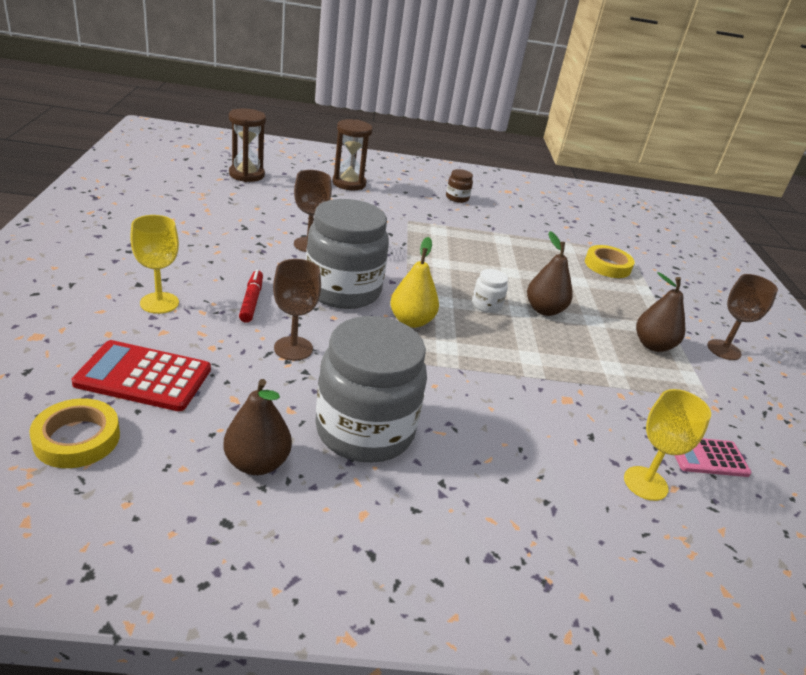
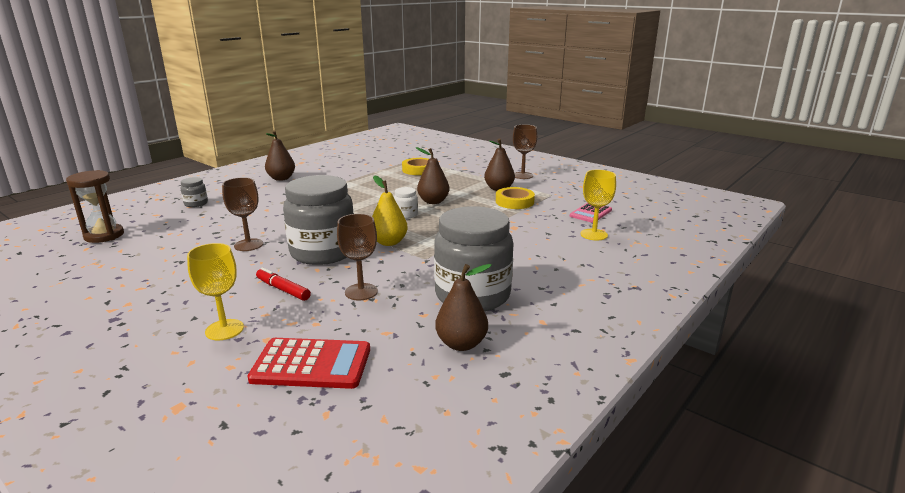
camera: 45 degrees left, 10 degrees down
(77, 438) = (349, 417): yellow tape -> yellow tape (514, 202)
(143, 377) = (312, 364): red calculator -> red calculator turned 135 degrees counterclockwise
(349, 183) = (196, 203): brown hourglass -> grey jar
(457, 198) = (281, 178): brown jar -> brown pear

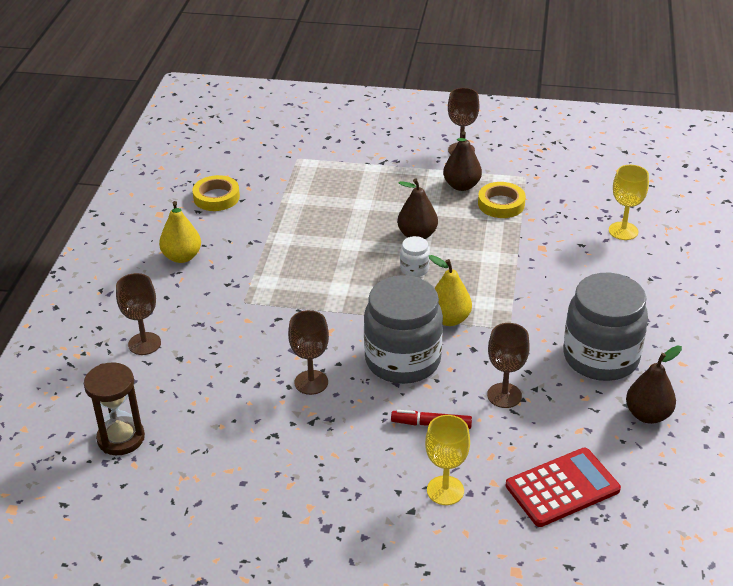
camera: 30 degrees left, 15 degrees up
(196, 203) = (144, 344): grey jar -> brown goblet
(281, 178) = (182, 257): brown pear -> yellow pear
(418, 170) = (331, 179): yellow tape -> yellow tape (216, 197)
(590, 213) = (591, 196): pink calculator -> none

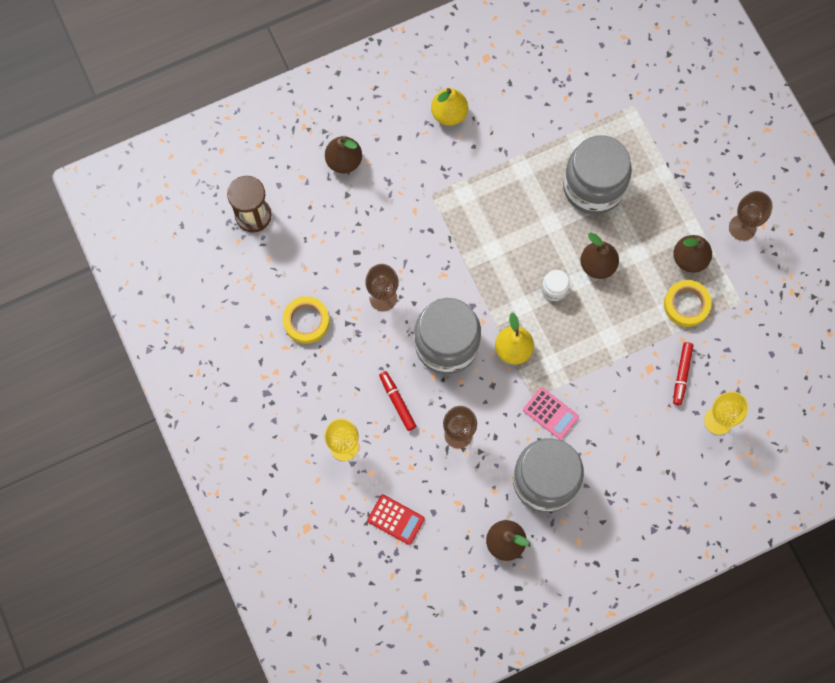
camera: 55 degrees right, 35 degrees up
(144, 344) = (344, 161): brown goblet -> brown pear
(216, 197) = (536, 83): yellow tape -> yellow tape (306, 321)
(344, 207) = (593, 187): none -> grey jar
(534, 324) = (550, 413): none -> pink calculator
(562, 488) = (396, 519): red calculator -> red calculator, size x0.65
(563, 232) = (681, 374): none -> red marker

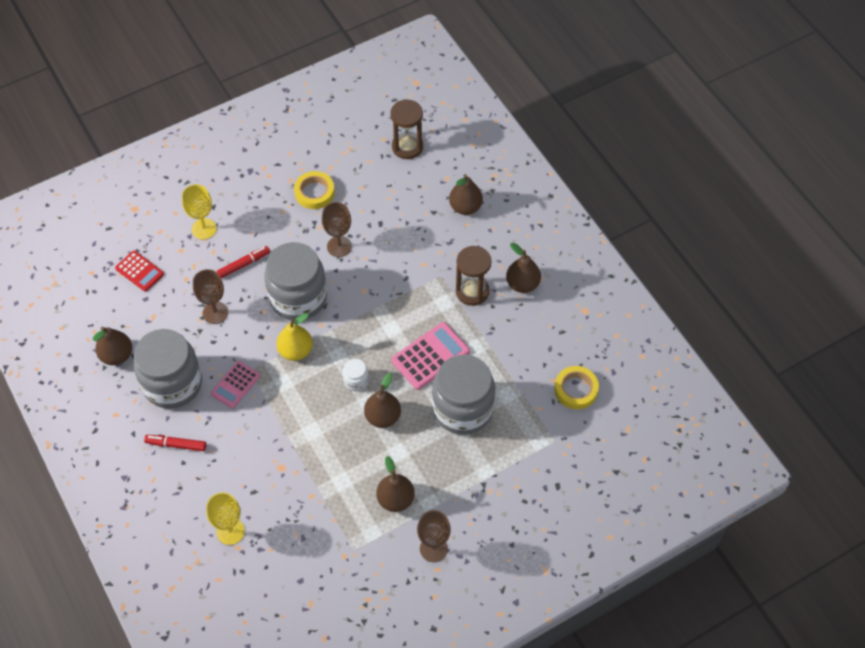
camera: 85 degrees right, 15 degrees down
(396, 519) = (139, 271): red calculator -> red calculator turned 75 degrees counterclockwise
(449, 114) = (522, 284): yellow pear -> brown pear
(454, 164) = (472, 291): none -> brown hourglass
(529, 213) = (430, 356): none -> pink calculator
(681, 374) = (276, 496): red marker -> red marker (176, 444)
(686, 304) = (347, 498): yellow tape -> yellow tape (576, 389)

